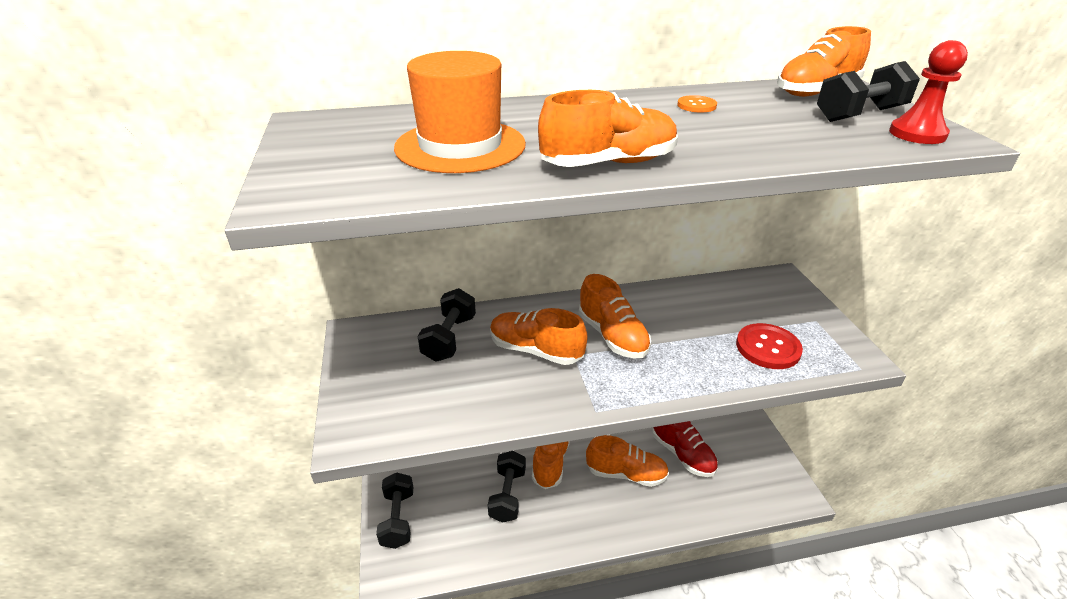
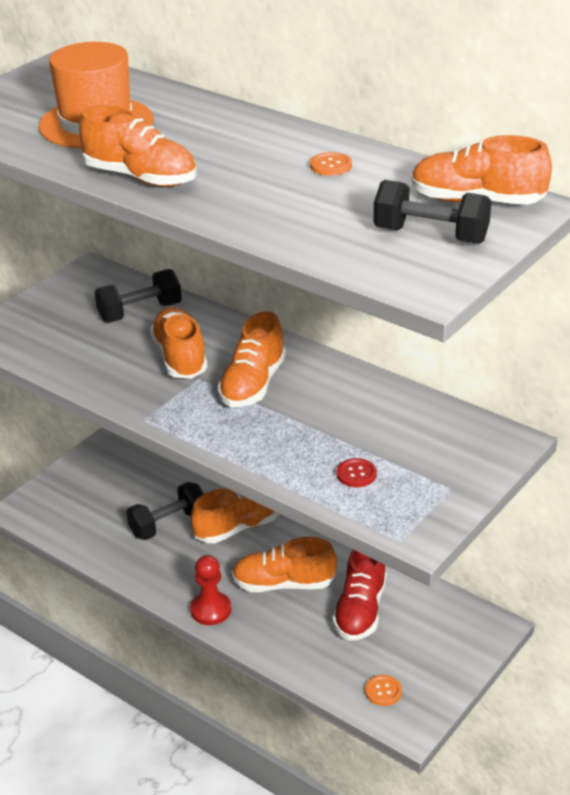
camera: 50 degrees right, 0 degrees up
(398, 519) = (74, 480): black dumbbell -> none
(626, 473) = (283, 584): orange shoe -> orange shoe turned 120 degrees clockwise
(762, 490) = (383, 691): none -> orange button
(768, 348) = (356, 474): red button -> red button, size x0.53
(917, 134) = (414, 270): red pawn -> red pawn (210, 610)

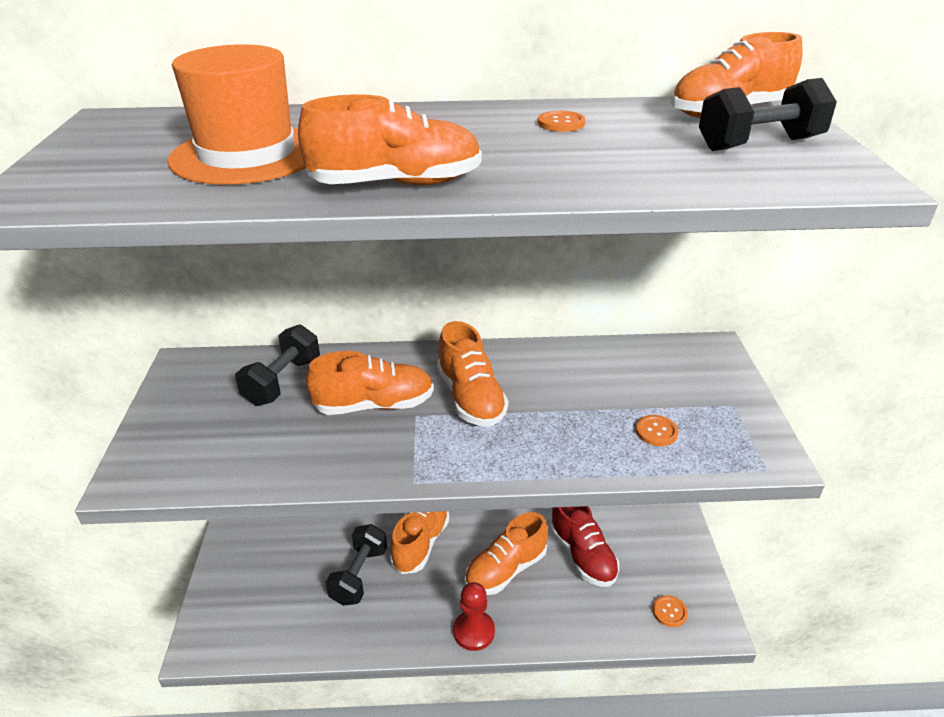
camera: 40 degrees left, 0 degrees up
(180, 357) = (374, 405): orange shoe -> orange shoe turned 135 degrees clockwise
(356, 474) = (656, 431): red button -> orange button

